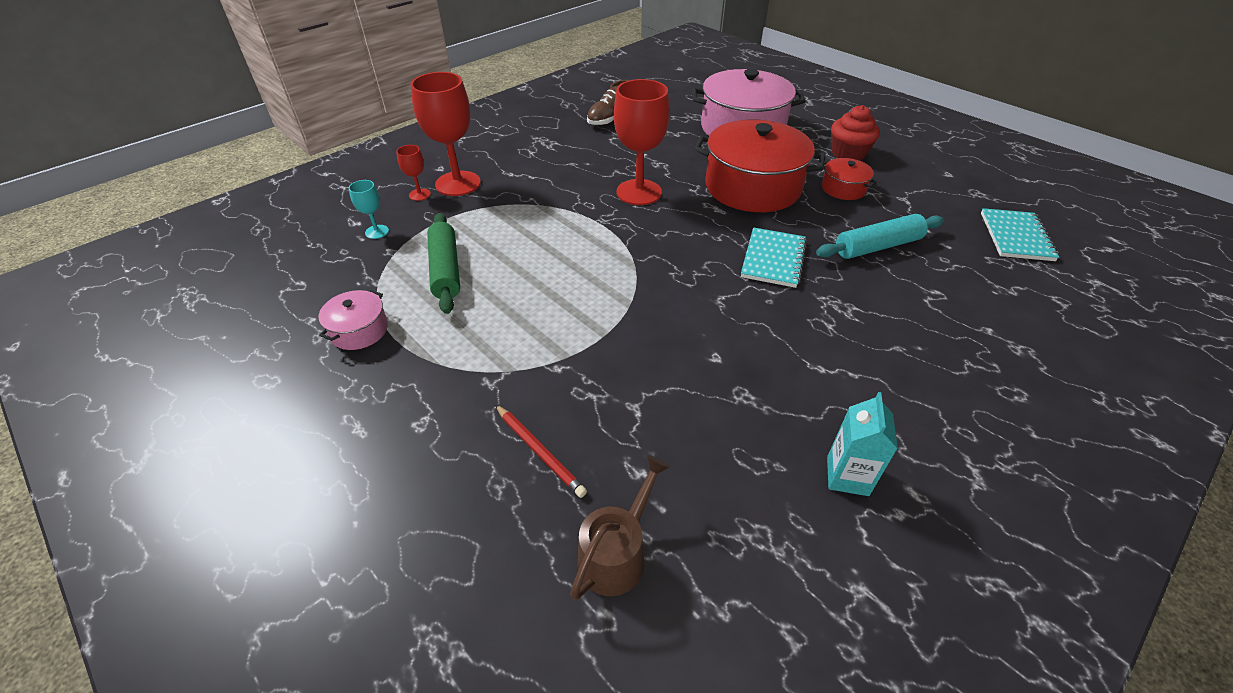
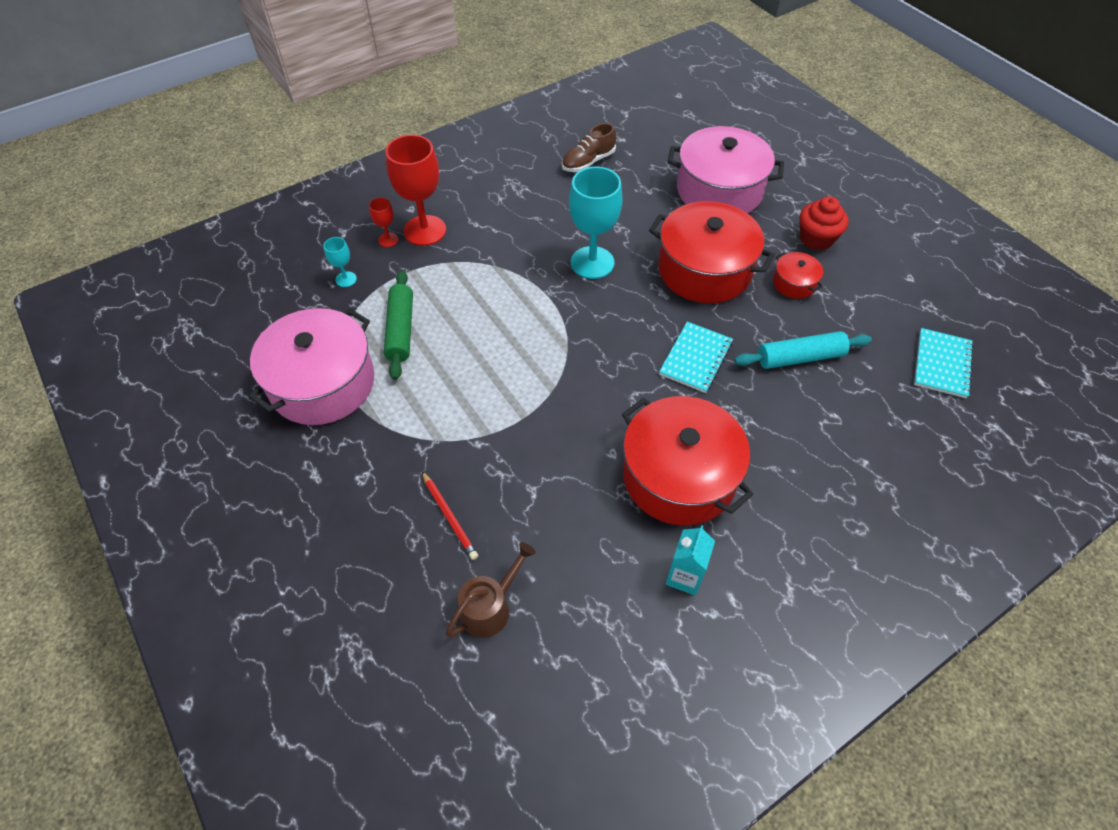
camera: 10 degrees right, 10 degrees up
(359, 330) = (322, 383): pink pot -> pink pot, size x2.19
(639, 192) = (592, 263): red goblet -> turquoise goblet
(798, 369) = (679, 476): none -> red pot

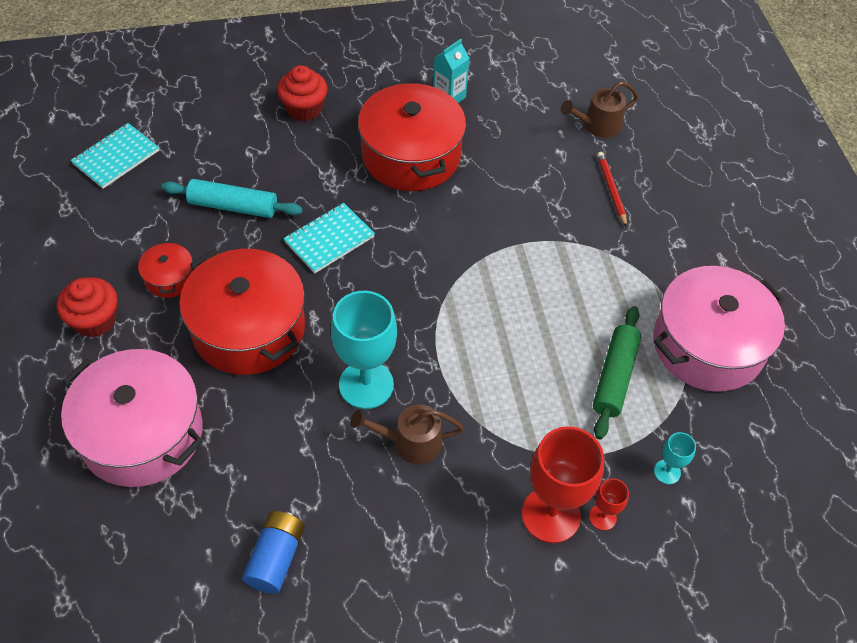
camera: 160 degrees left, 0 degrees up
(540, 239) = (410, 442): none -> brown watering can
(588, 162) = (276, 558): brown shoe -> blue battery
(826, 490) = (304, 109): none -> red cupcake

